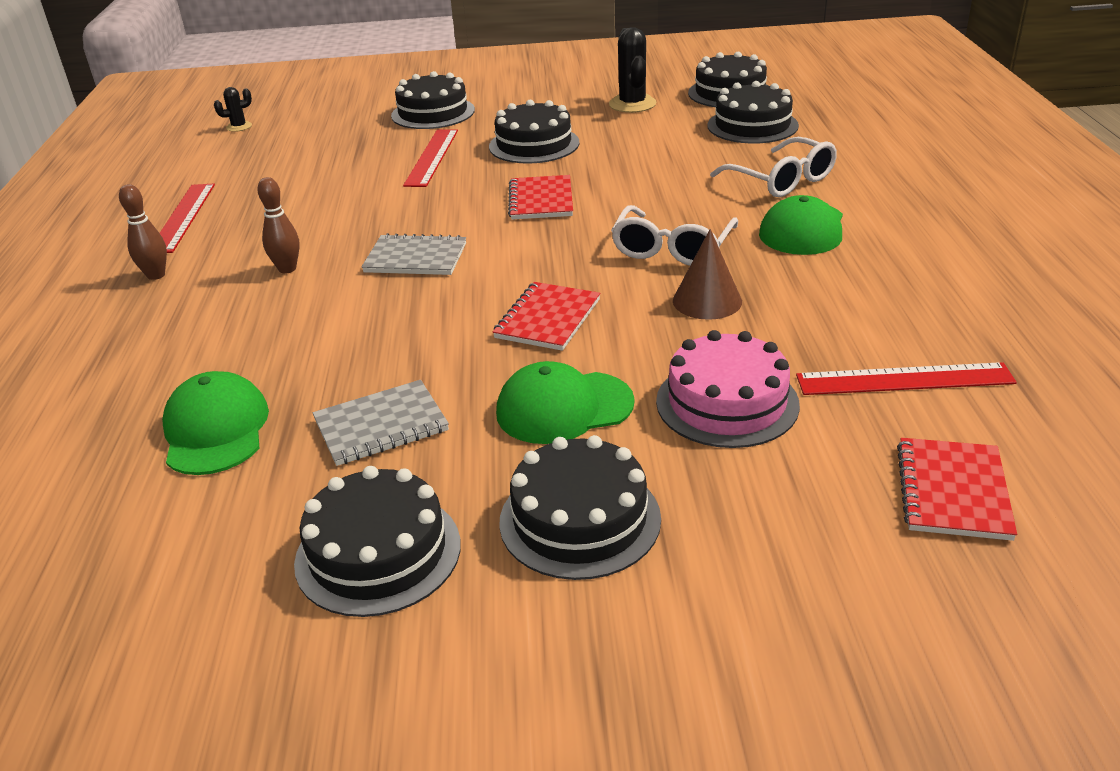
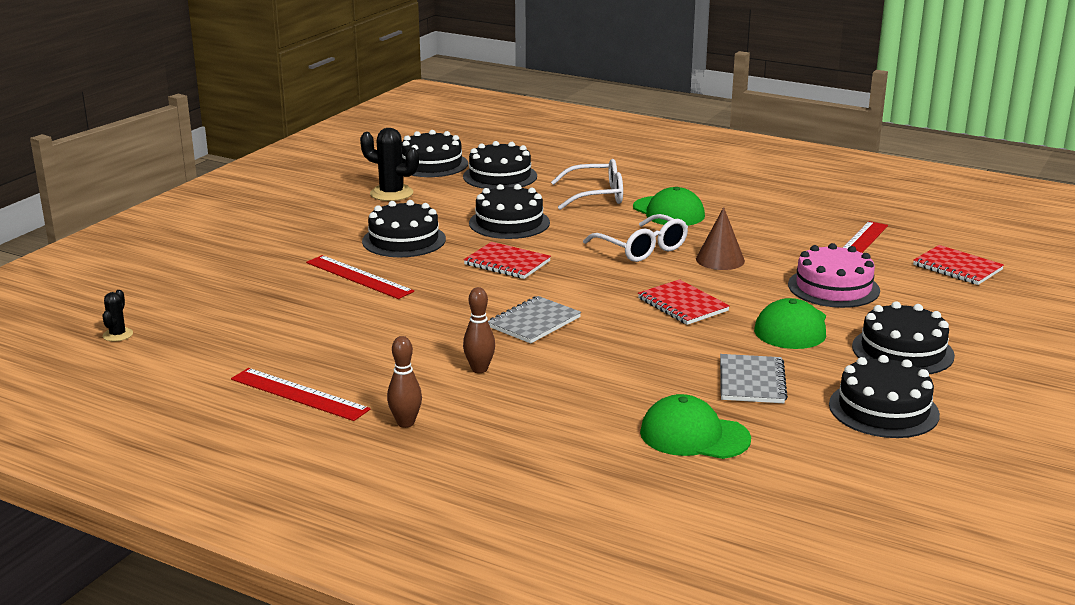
camera: 60 degrees left, 10 degrees down
(433, 113) = (262, 255): black cake -> black cake (509, 223)

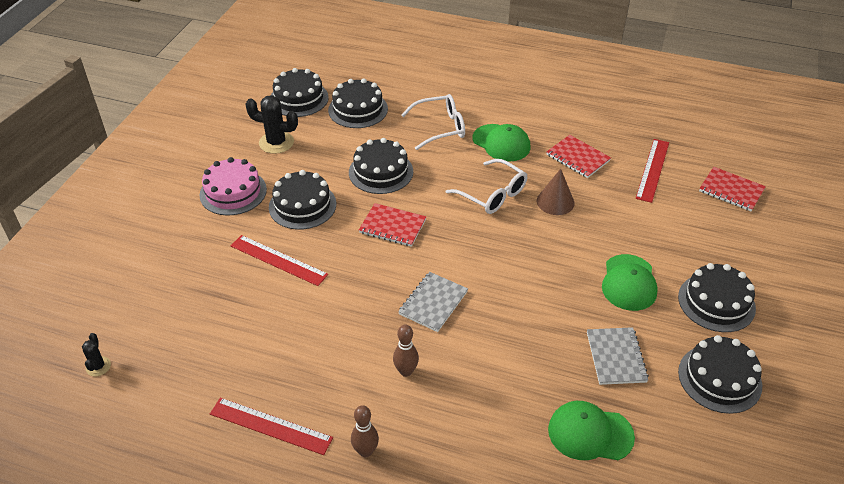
camera: 10 degrees left, 20 degrees up
(682, 305) = (541, 264): red notebook -> red notebook (578, 158)
(833, 287) = (647, 227): pink cake -> pink cake (233, 192)

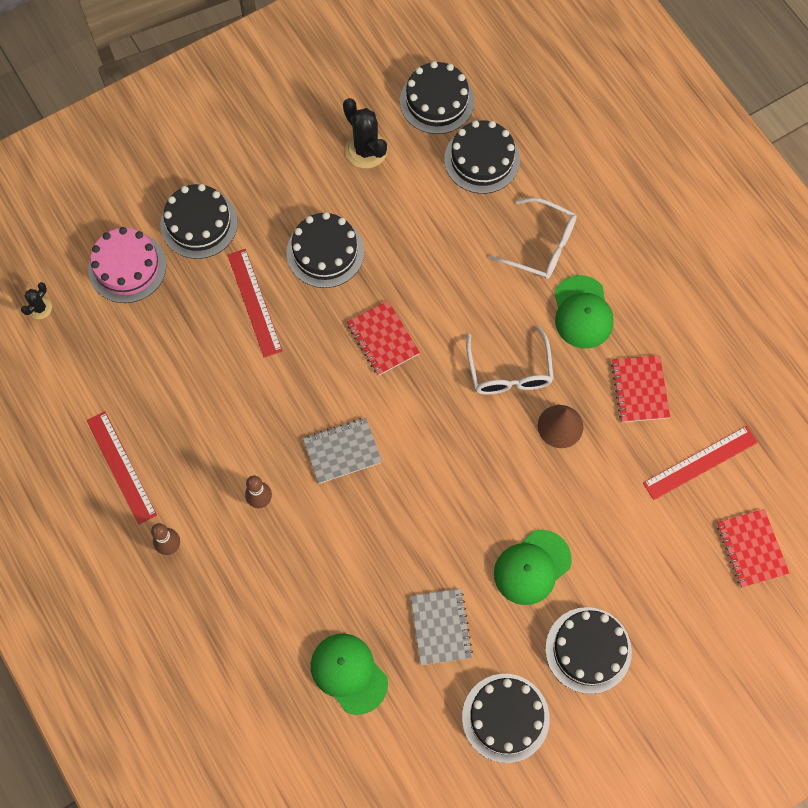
camera: 40 degrees right, 25 degrees up
(233, 192) = (278, 189): pink cake -> pink cake (127, 267)
(381, 172) = (431, 263): black cake -> black cake (199, 223)
(616, 357) = (440, 627): grey notebook -> grey notebook turned 45 degrees counterclockwise

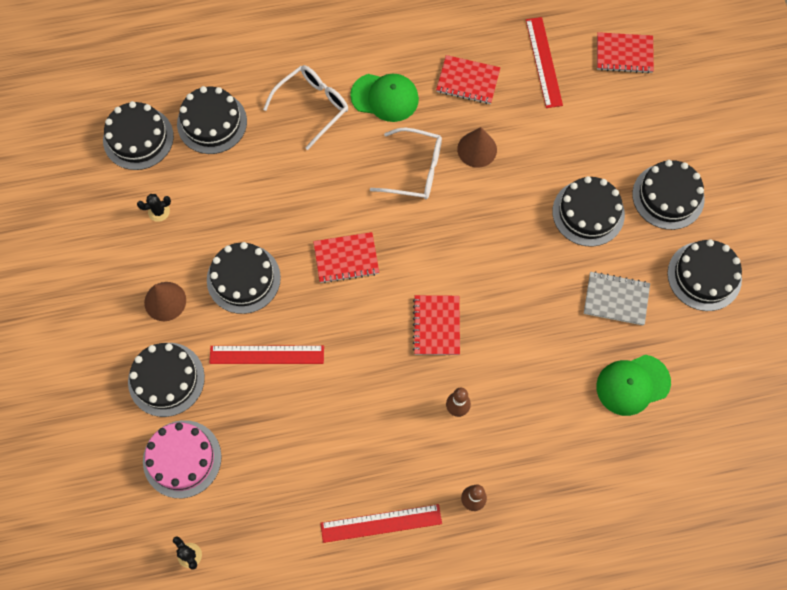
camera: 70 degrees left, 0 degrees up
(276, 192) = (165, 301): none -> brown cone
(342, 451) = (436, 326): grey notebook -> red notebook
(366, 150) = (159, 211): black cactus -> black cactus, size x0.54
(532, 567) = (588, 213): green cap -> black cake

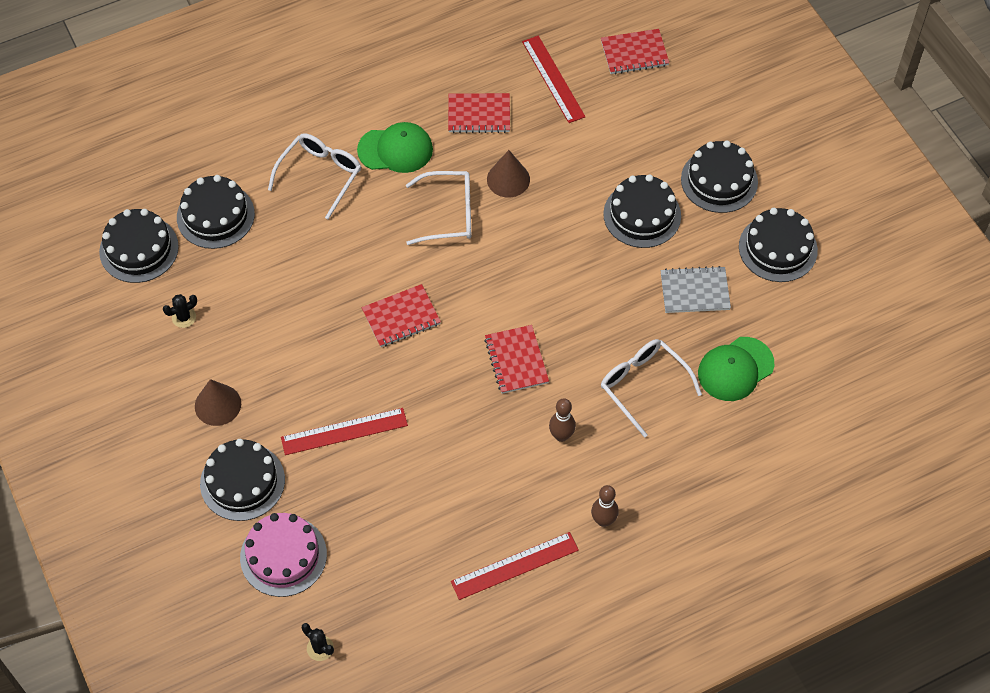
camera: 15 degrees left, 10 degrees down
(243, 278) = (296, 362): black cake -> none
(544, 380) = (644, 386): none -> white glasses

